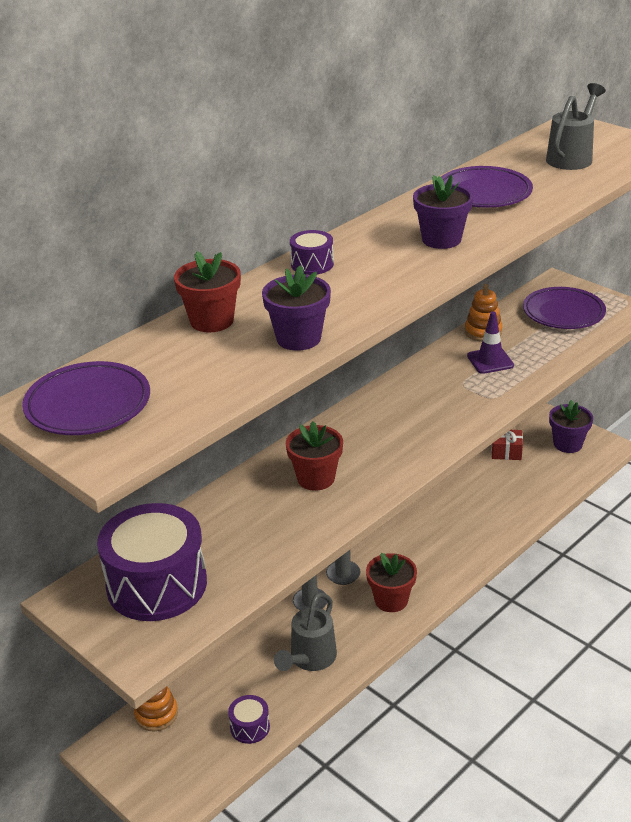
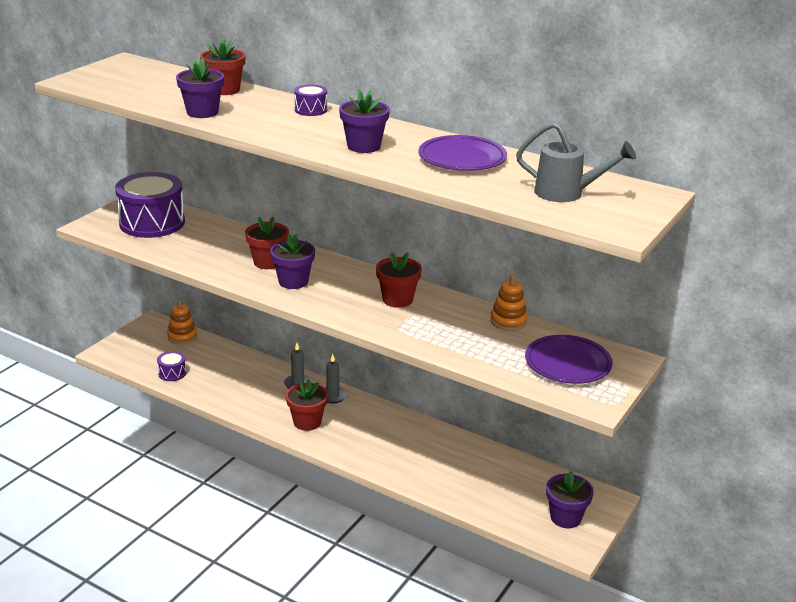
camera: 75 degrees right, 5 degrees down
(88, 405) = (126, 72): purple plate -> none
(309, 659) = (237, 390): grey watering can -> none
(371, 461) = (293, 281): none -> purple flower pot
(429, 391) = (397, 299): none -> red flower pot
(490, 361) = (458, 326): purple traffic cone -> none
(506, 452) = (533, 476): red gift -> none

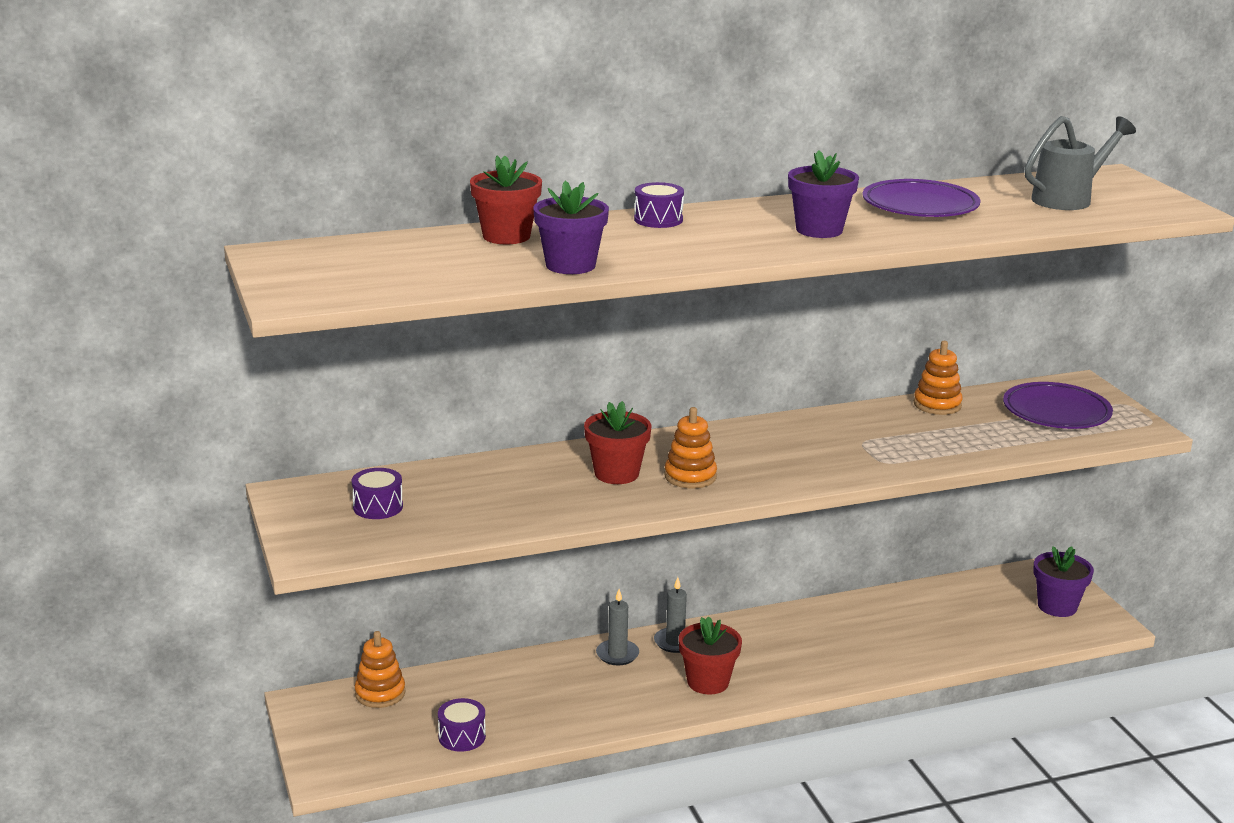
camera: 50 degrees left, 5 degrees down
(152, 223) = (378, 507): purple drum -> purple drum, size x0.45
(293, 281) = (690, 476): purple flower pot -> orange stacking toy
(397, 299) = (816, 438): red flower pot -> none

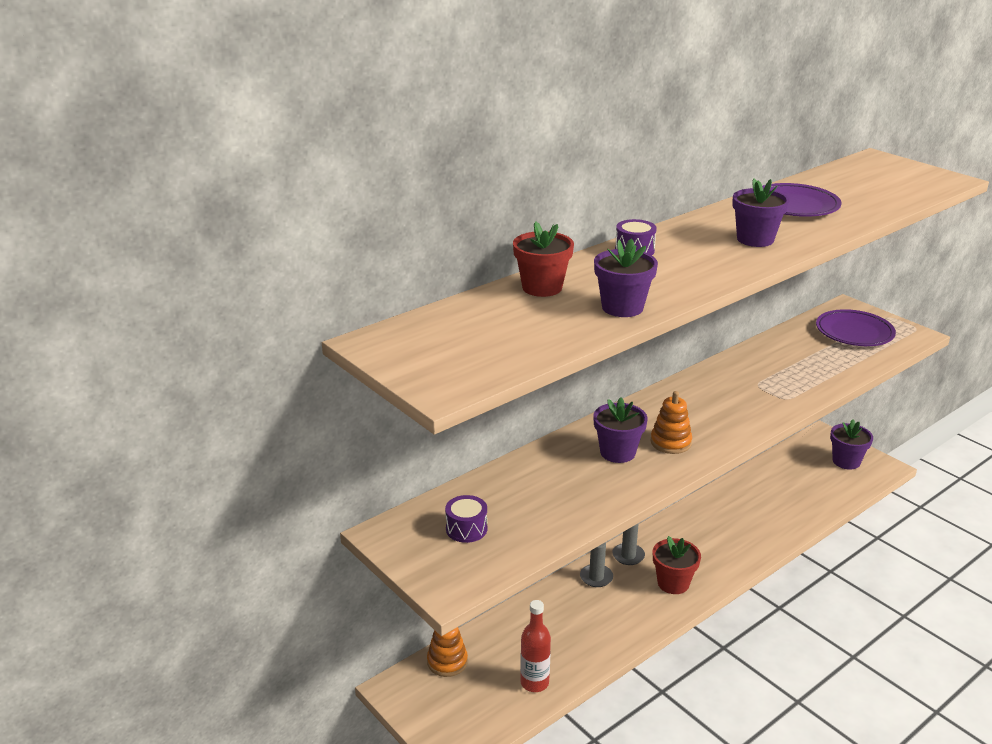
camera: 20 degrees left, 5 degrees up
(462, 737) = (534, 683): purple drum -> red bottle
(616, 474) = (617, 452): red flower pot -> purple flower pot
(937, 405) = (777, 342): orange stacking toy -> none
(1069, 199) = (877, 183): grey watering can -> none

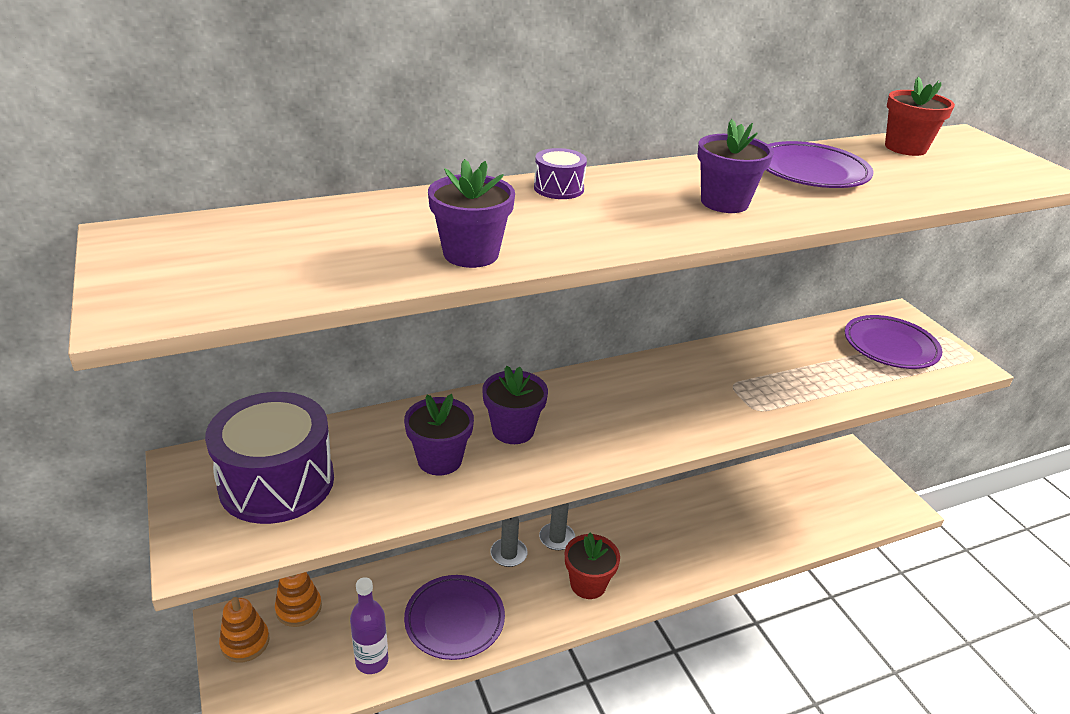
camera: 15 degrees right, 5 degrees up
(466, 529) = (277, 482): purple drum -> purple drum, size x2.25
(534, 683) = (372, 661): red bottle -> purple bottle
(542, 287) = (400, 211): red flower pot -> red flower pot (905, 148)
(582, 636) = (454, 620): none -> purple plate
(670, 442) = (583, 432): orange stacking toy -> orange stacking toy (245, 642)
(846, 461) = (861, 489): purple flower pot -> purple flower pot (440, 460)

